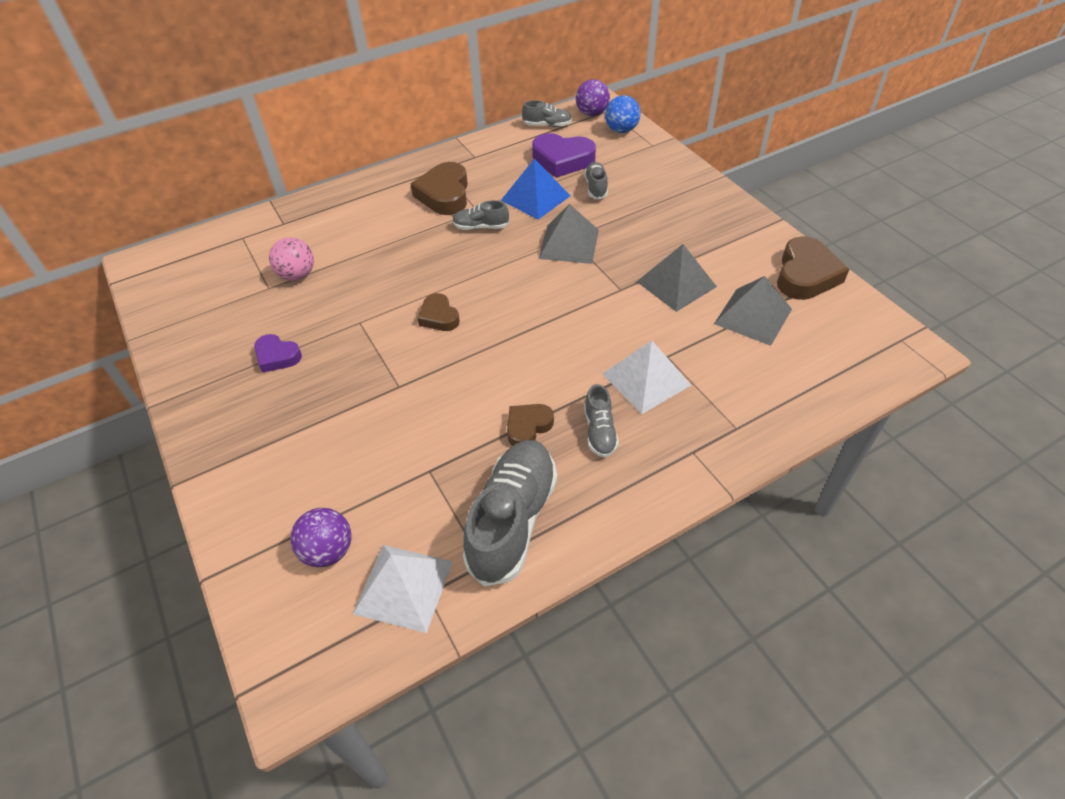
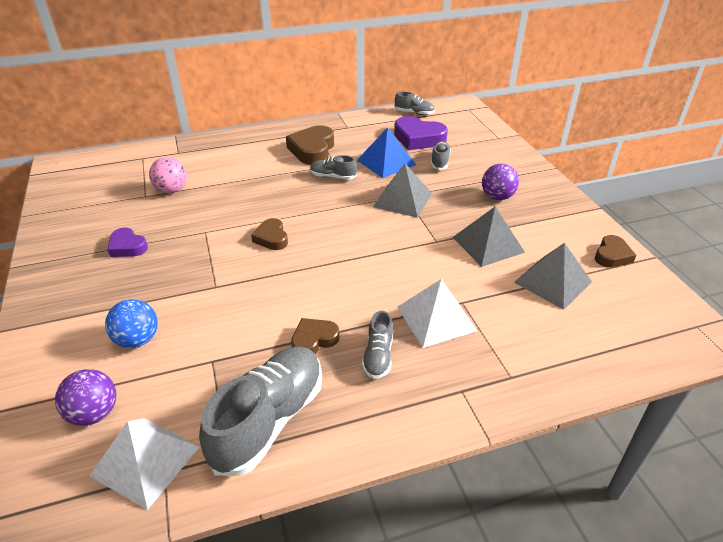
camera: 10 degrees right, 10 degrees down
(592, 113) = (454, 110): purple ball -> purple ball (497, 197)
(621, 130) = (475, 124): blue ball -> blue ball (138, 340)
(805, 275) = (612, 255): brown heart -> brown heart, size x0.59

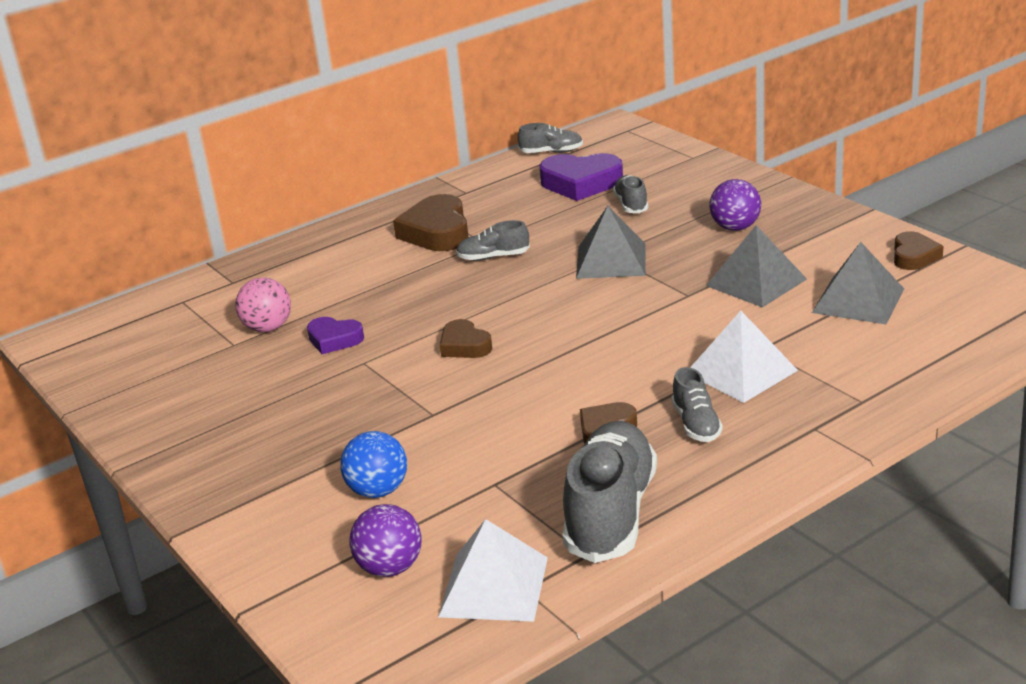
camera: 15 degrees left, 10 degrees down
(127, 247) = (267, 405): purple heart -> purple heart (334, 339)
(386, 162) = (556, 222): blue pyramid -> none

